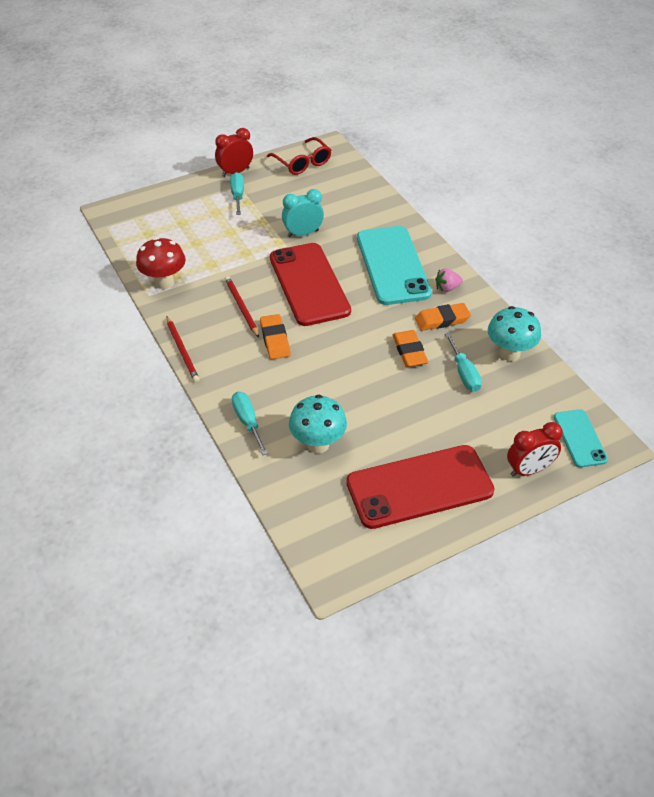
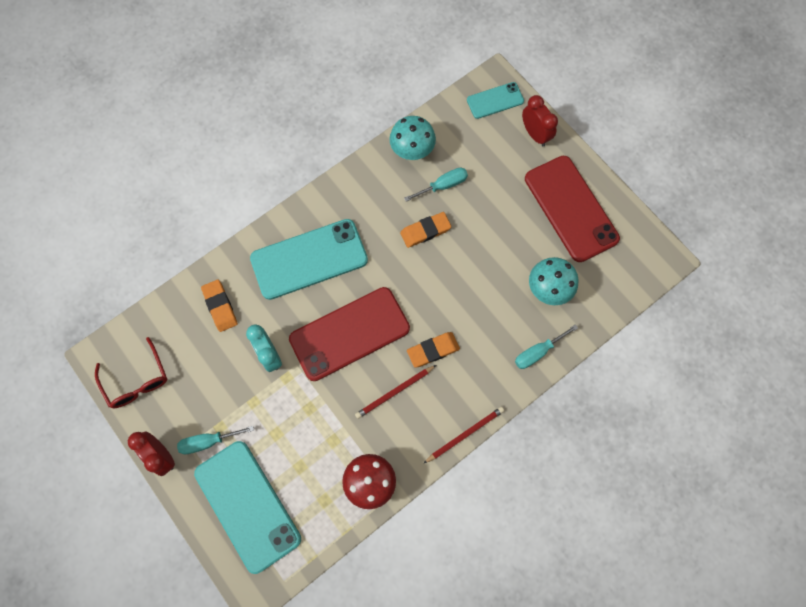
camera: 100 degrees left, 25 degrees up
(176, 212) = (247, 505): none -> turquoise phone
(302, 163) = (137, 380): red glasses -> red glasses turned 105 degrees clockwise
(442, 320) = (379, 208): orange eraser -> orange eraser (220, 306)
(447, 288) = (335, 207): pink strawberry -> none

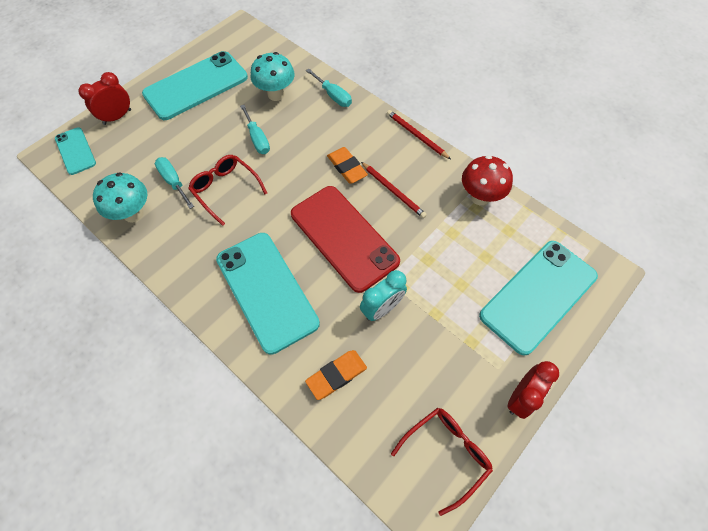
camera: 100 degrees left, 10 degrees down
(208, 441) = (490, 350): turquoise screwdriver -> turquoise screwdriver (257, 139)
(425, 231) = (225, 190): orange eraser -> red glasses
(570, 208) = (196, 86): red phone -> turquoise phone

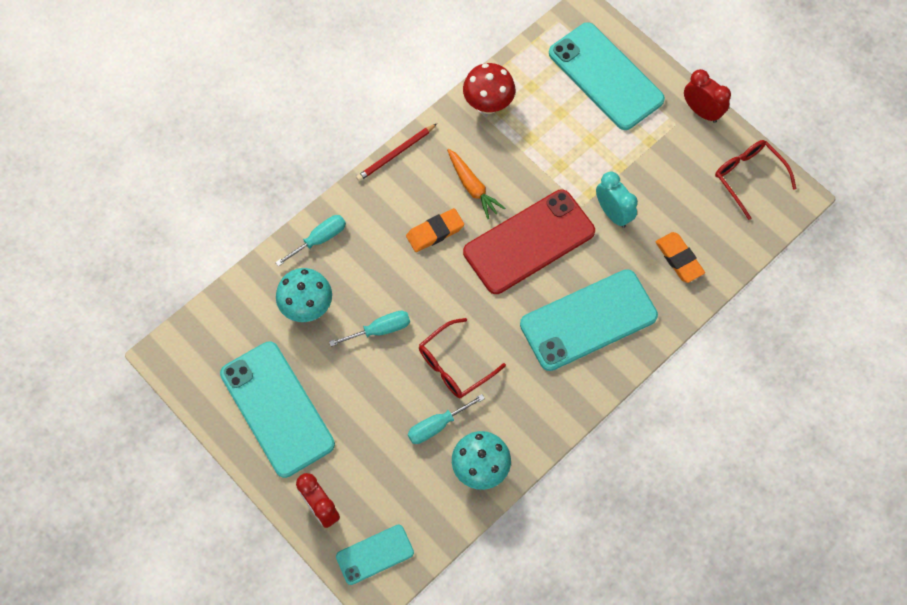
camera: 85 degrees left, 5 degrees up
(393, 191) = (473, 187): red pencil -> orange carrot

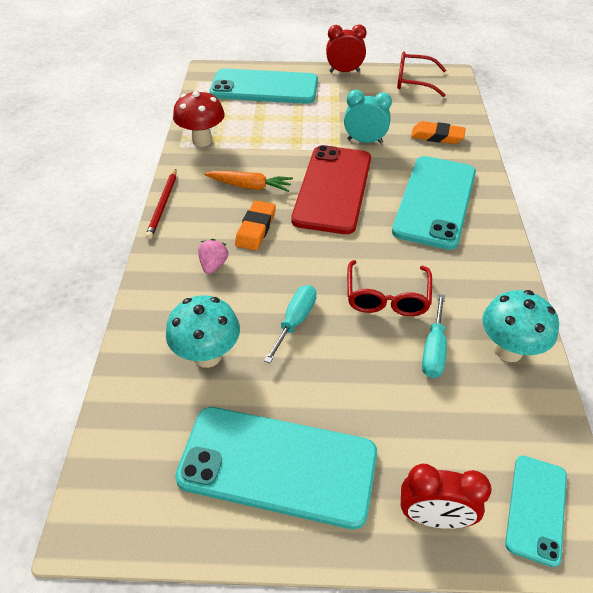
camera: 45 degrees left, 20 degrees down
(320, 239) = (160, 299): turquoise screwdriver -> none
(376, 240) = (213, 265): none -> pink strawberry

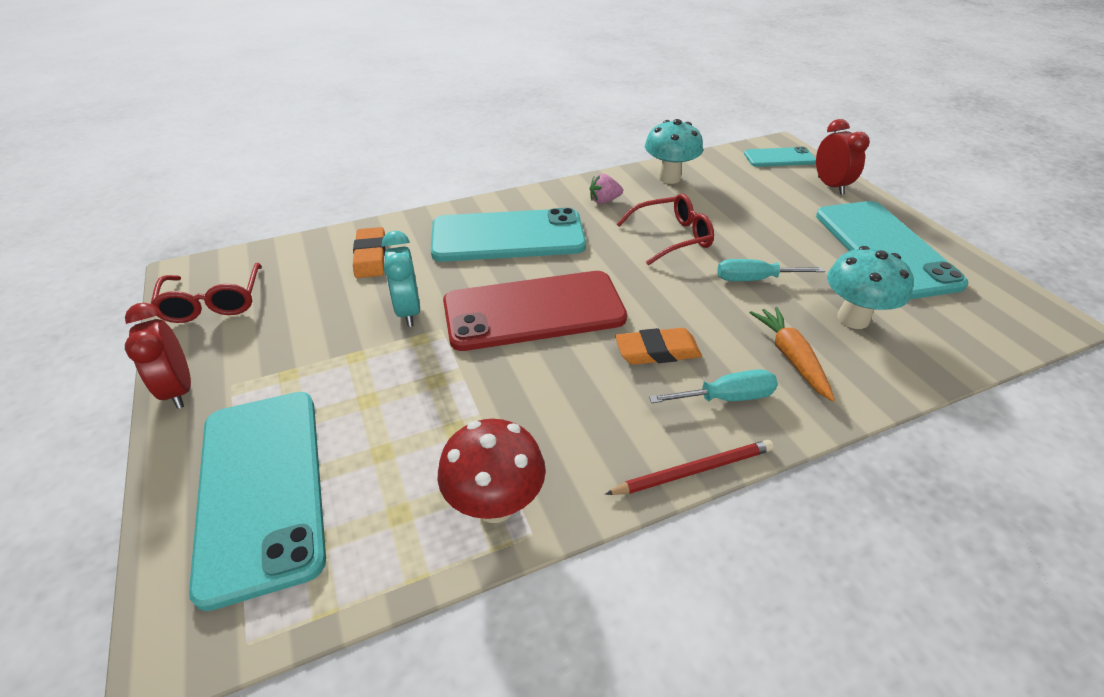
camera: 115 degrees left, 5 degrees down
(213, 265) = (747, 363): pink strawberry -> pink strawberry (604, 201)
(250, 186) = (581, 388): orange carrot -> orange carrot (790, 357)
(433, 350) = (704, 206): turquoise screwdriver -> turquoise screwdriver (726, 398)

